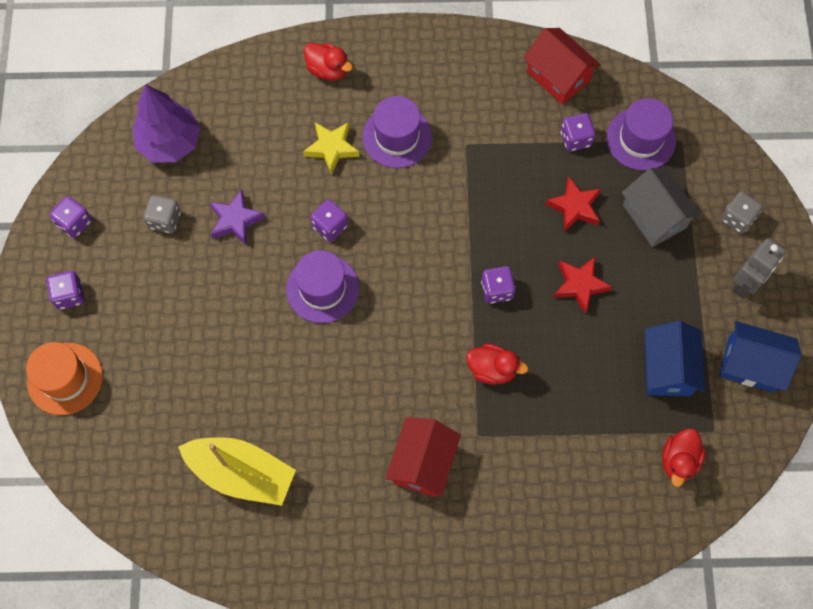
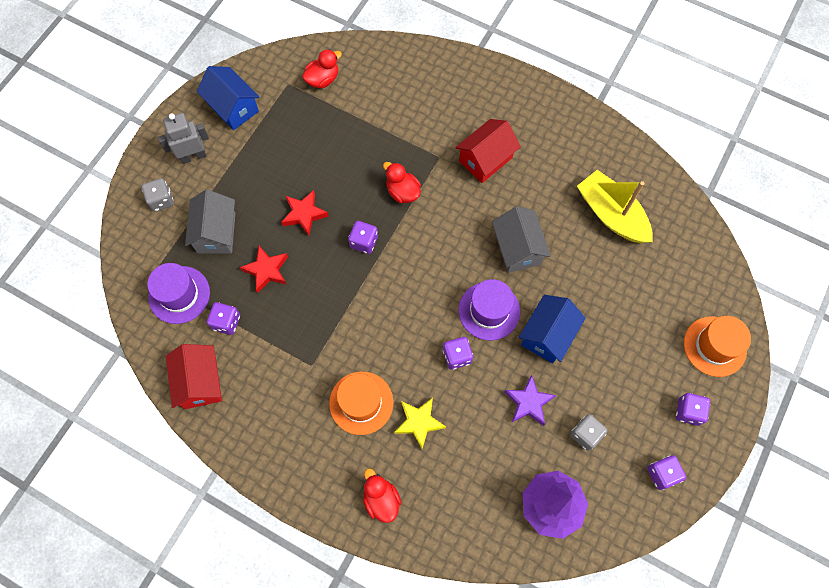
camera: 150 degrees left, 0 degrees up
(328, 373) = (517, 248): none -> grey house
(397, 137) = (361, 403): purple hat -> orange hat
(667, 368) = (288, 133): blue house -> blue house (547, 335)

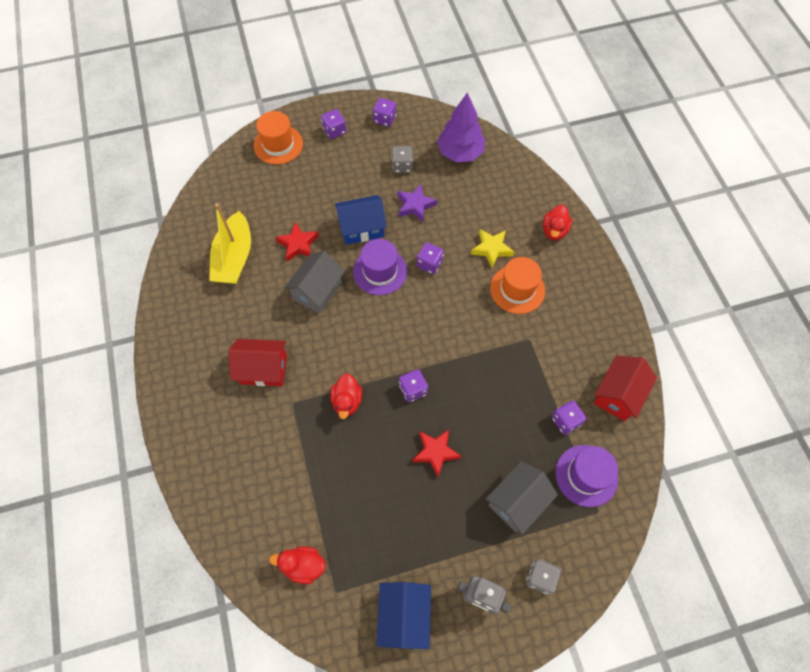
camera: 135 degrees left, 5 degrees down
(267, 270) = (503, 433): red star -> red star (298, 244)

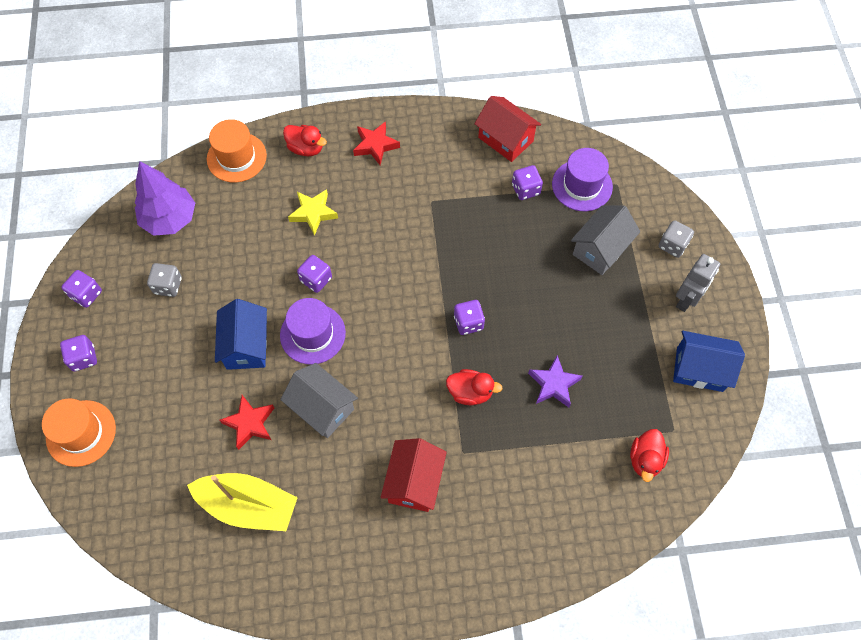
camera: 80 degrees left, 0 degrees up
(415, 205) = (231, 281): purple star -> purple star (554, 384)
(435, 452) = (541, 312): red star -> red star (375, 145)
(517, 289) = (370, 199): orange hat -> orange hat (236, 157)
(517, 501) = (600, 249): grey house -> grey house turned 75 degrees clockwise

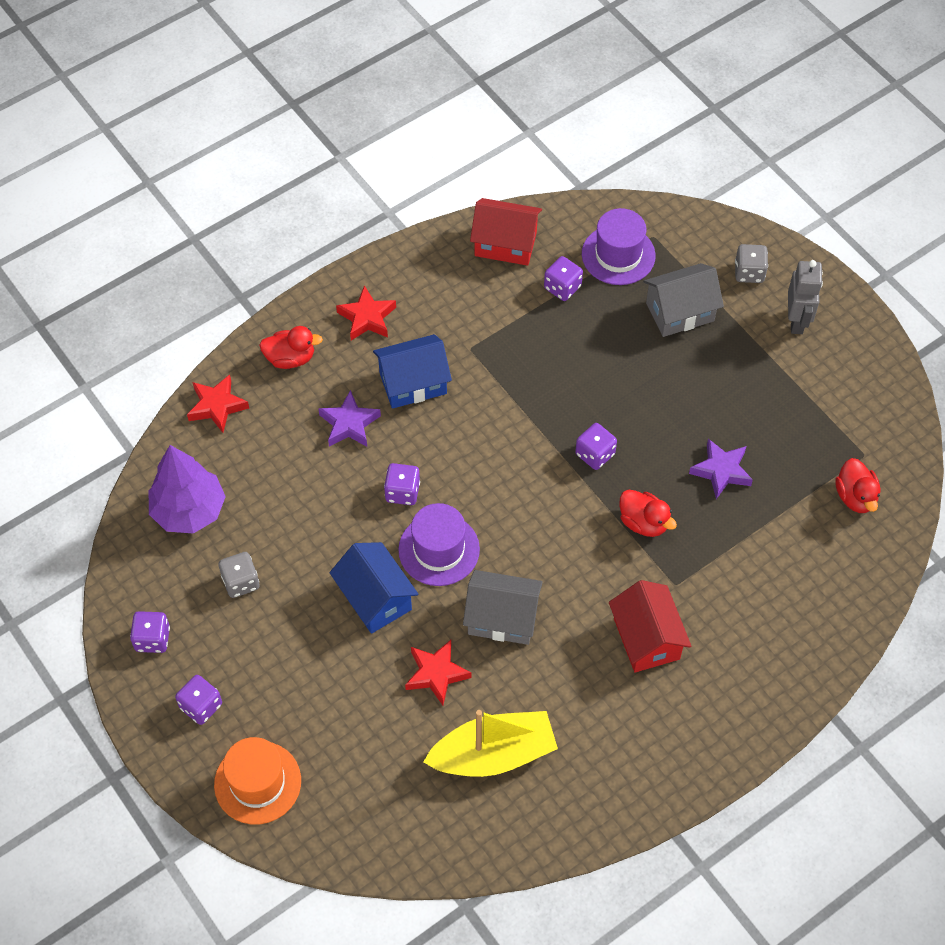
camera: 30 degrees left, 5 degrees down
(236, 157) = (217, 406): orange hat -> red star
(313, 213) = (349, 424): yellow star -> purple star
(470, 392) = (643, 522): red duck -> red duck turned 60 degrees clockwise
(600, 249) = (680, 312): grey house -> grey house turned 60 degrees clockwise
(699, 369) = (852, 383): blue house -> blue house (413, 383)

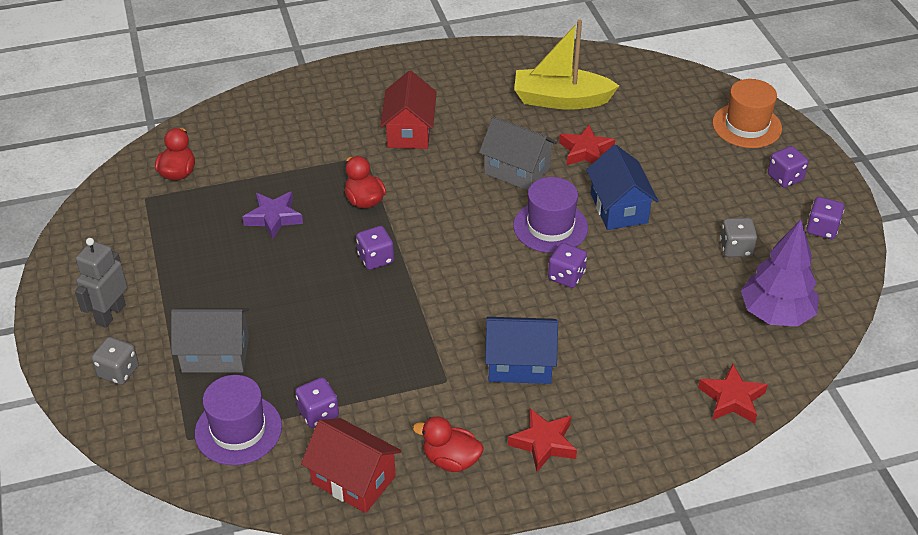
camera: 160 degrees left, 15 degrees down
(290, 358) = (641, 424): red duck -> red duck (451, 460)
(349, 424) = (598, 345): purple star -> none

